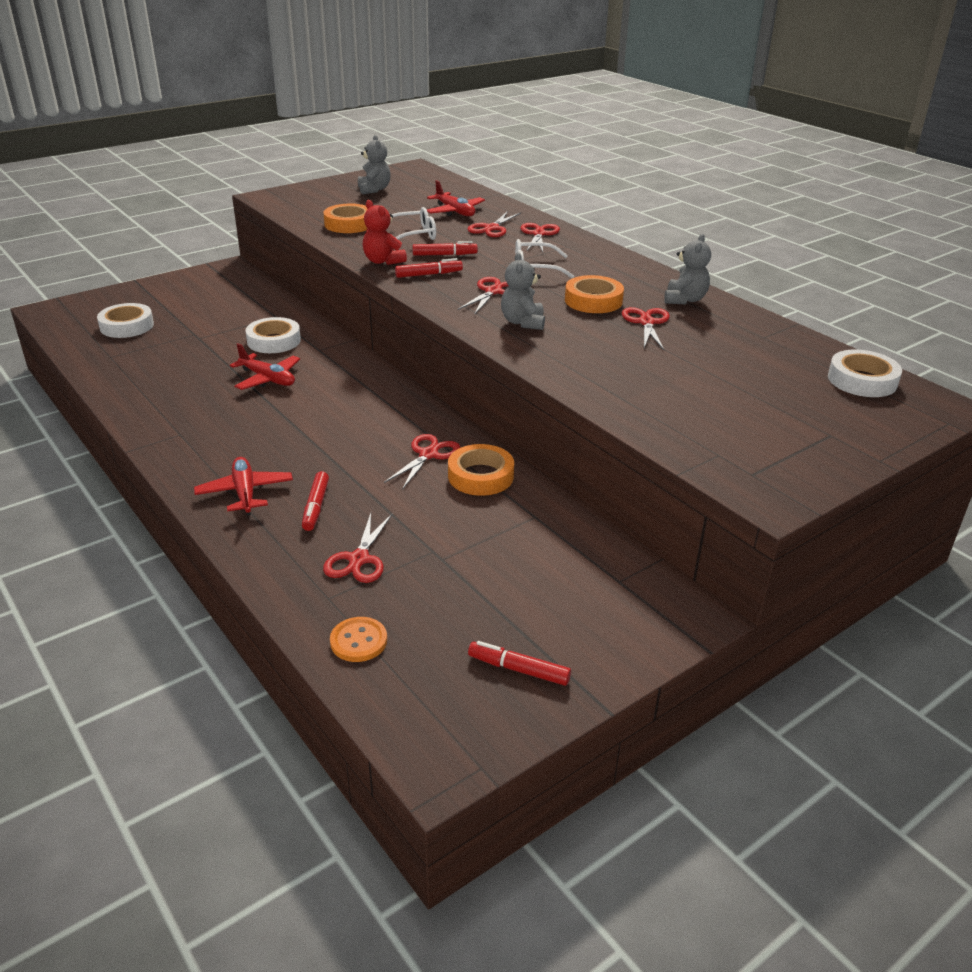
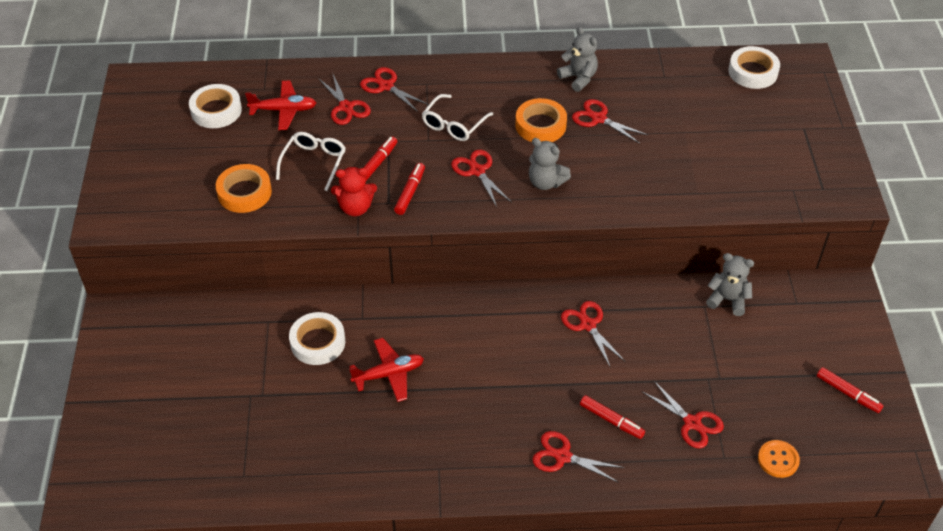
camera: 55 degrees left, 15 degrees up
(127, 326) = (184, 443): white tape -> white tape (216, 110)
(245, 493) = (562, 456): red plane -> red scissors
(374, 189) = (168, 136): grey teddy bear -> grey teddy bear (727, 300)
(480, 476) = (637, 310): orange tape -> none
(518, 669) = (848, 393): red marker -> red marker turned 105 degrees counterclockwise

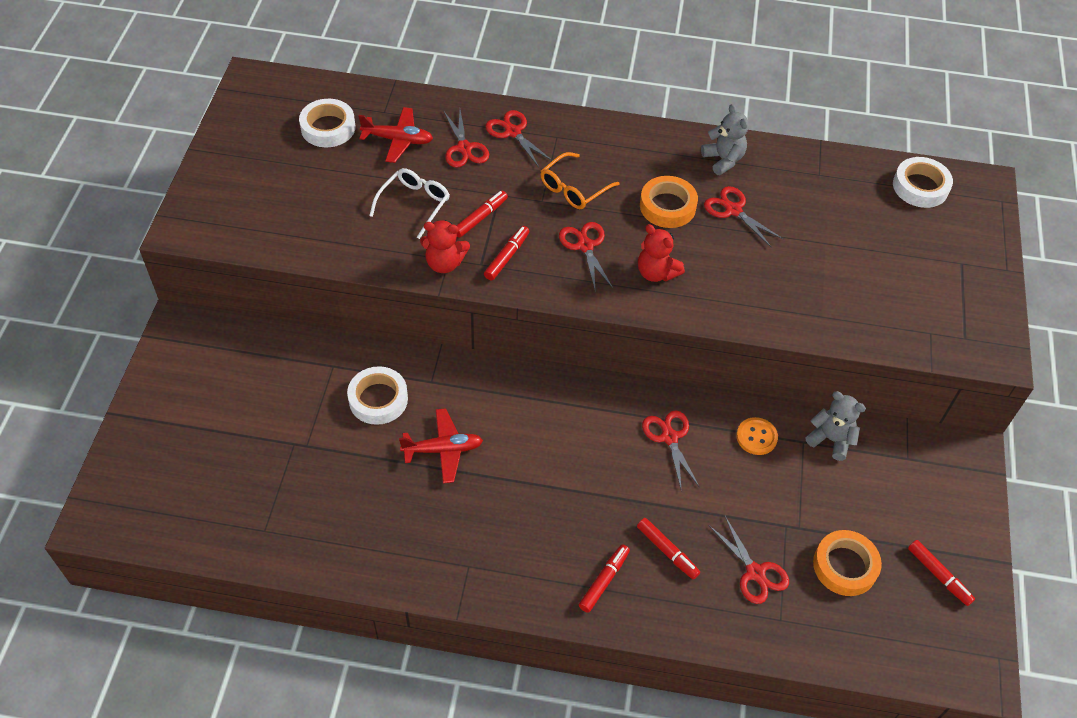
camera: 10 degrees right, 5 degrees up
(244, 193) = (333, 224): orange tape -> orange tape (845, 566)
(454, 124) = (574, 188): white glasses -> orange glasses
(546, 182) = (656, 273): grey teddy bear -> red teddy bear
(562, 456) = (604, 581): red scissors -> red marker
(778, 460) = (840, 635): orange button -> orange button (756, 437)

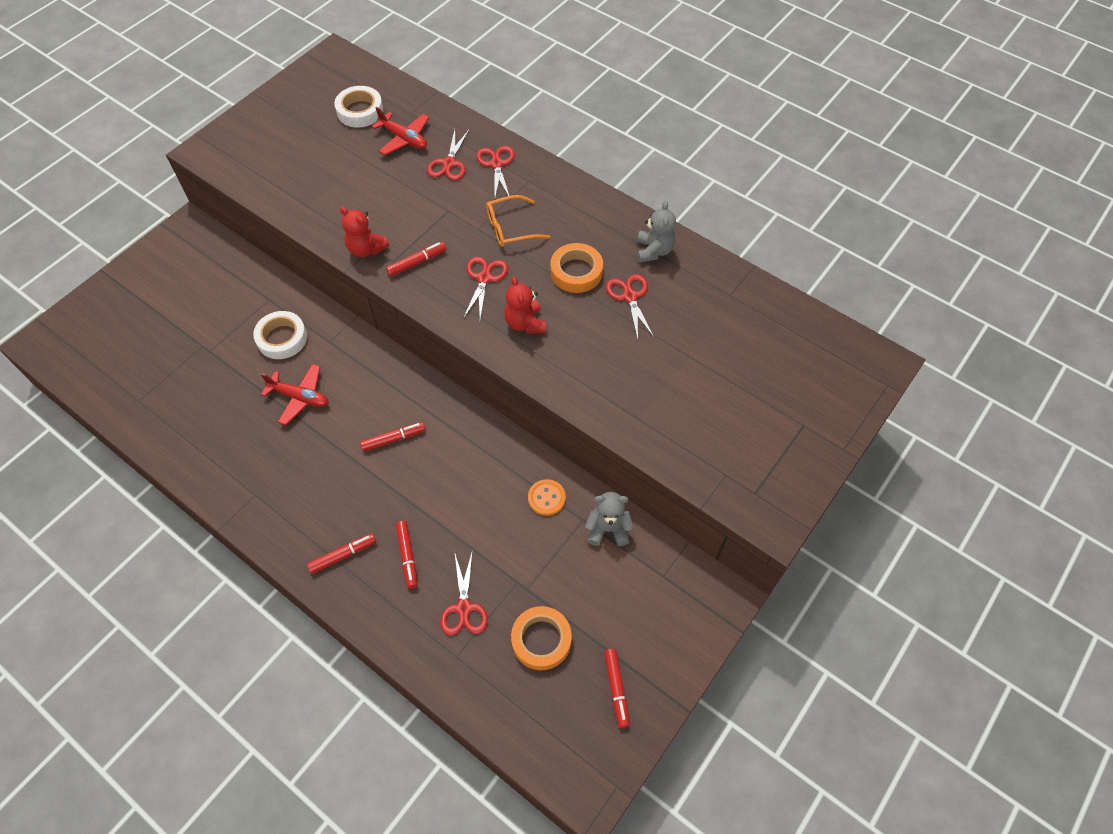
camera: 30 degrees right, 5 degrees up
(414, 204) = (378, 194): white glasses -> none
(480, 218) = (420, 224): red marker -> red marker (393, 439)
(669, 437) = (476, 466): red scissors -> none
(831, 439) = (608, 529): grey teddy bear -> grey teddy bear turned 60 degrees counterclockwise
(920, 187) = (817, 341): white tape -> none

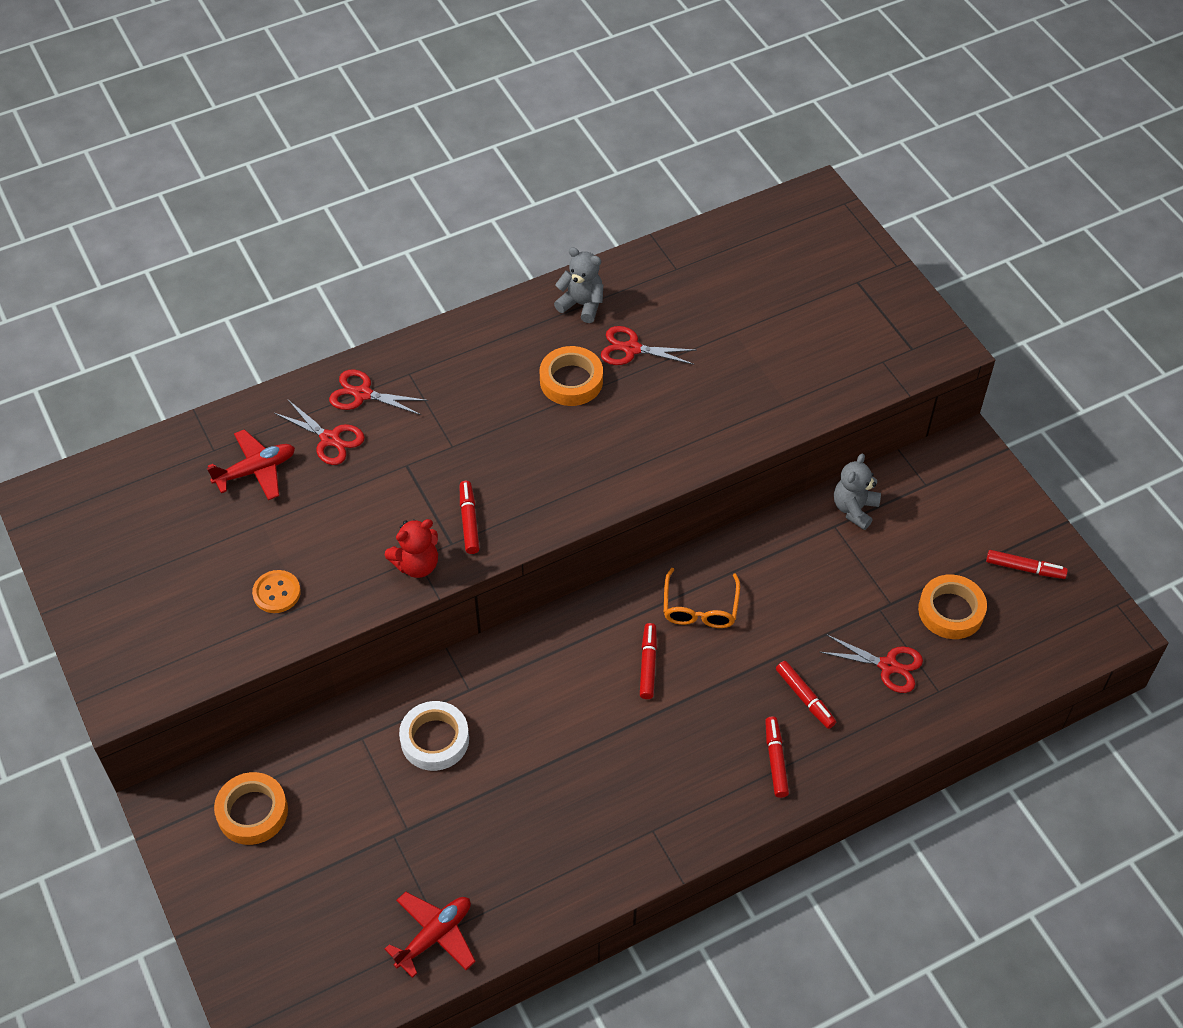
camera: 65 degrees left, 5 degrees down
(195, 268) = (252, 812): none -> orange tape
(300, 397) = (537, 744): red plane -> red plane (434, 936)
(360, 111) = (171, 501): white tape -> none
(407, 556) = (805, 698): red marker -> red marker turned 45 degrees clockwise
(484, 278) = (531, 465): red scissors -> none
(510, 228) = (471, 416): orange glasses -> orange glasses (700, 608)
(525, 323) = (615, 451): red teddy bear -> none
(546, 498) = (794, 548): orange button -> orange button (276, 593)

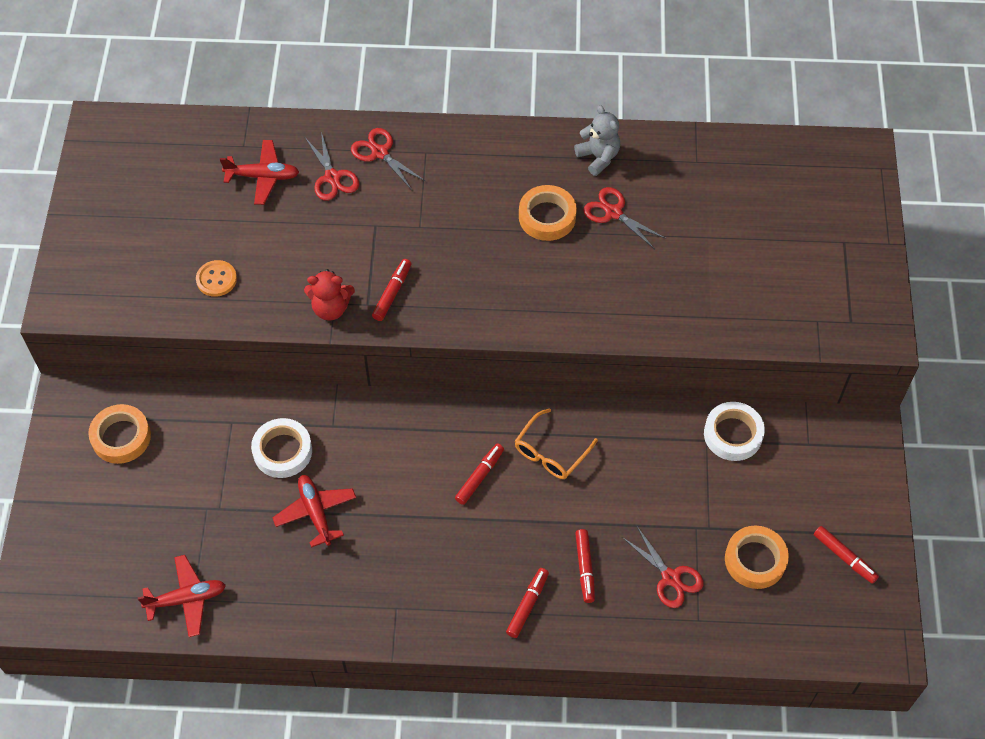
camera: 30 degrees right, 5 degrees up
(510, 781) = (316, 512): none -> red plane
(854, 509) = (733, 434): grey teddy bear -> white tape

